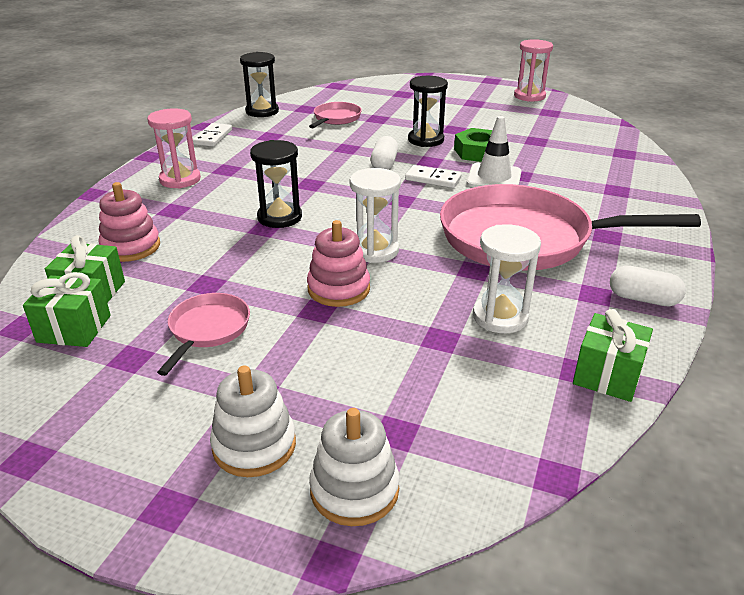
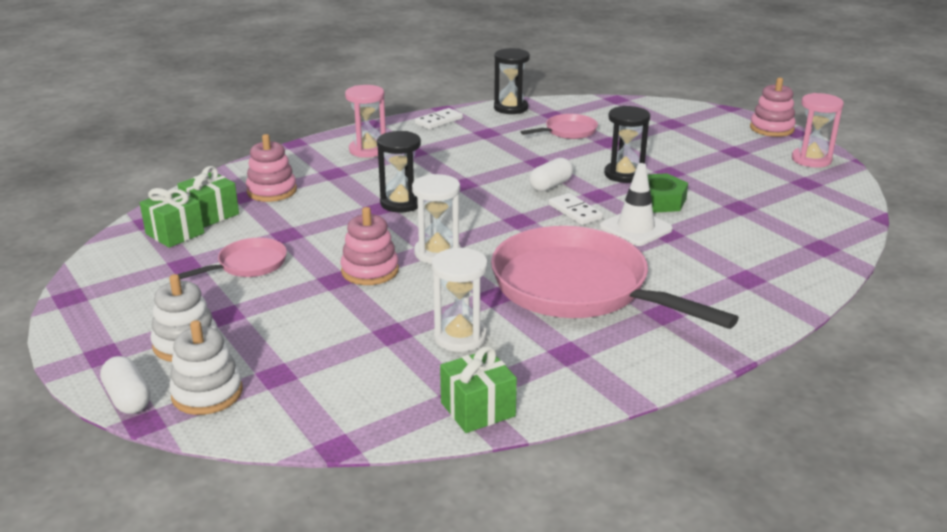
camera: 35 degrees right, 5 degrees down
(474, 81) = (771, 128): none -> pink stacking toy
(643, 299) = (605, 373): white capsule -> white capsule (128, 398)

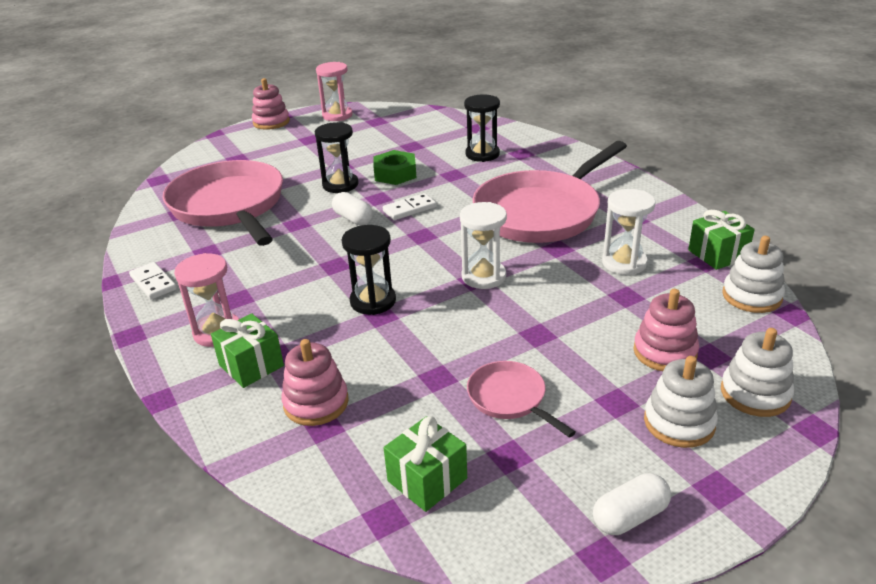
camera: 85 degrees left, 5 degrees up
(128, 398) = (786, 448): white capsule -> white capsule (630, 516)
(211, 214) = (374, 452): green gift -> green gift (251, 365)
(370, 271) = (519, 313): pink stacking toy -> pink stacking toy (664, 352)
(378, 421) = (751, 296): none -> white stacking toy
(510, 108) = (144, 236): black hourglass -> black hourglass (482, 154)
(567, 131) = (229, 207): pink pan -> pink pan, size x2.21
(635, 228) = (443, 185): white traffic cone -> none

